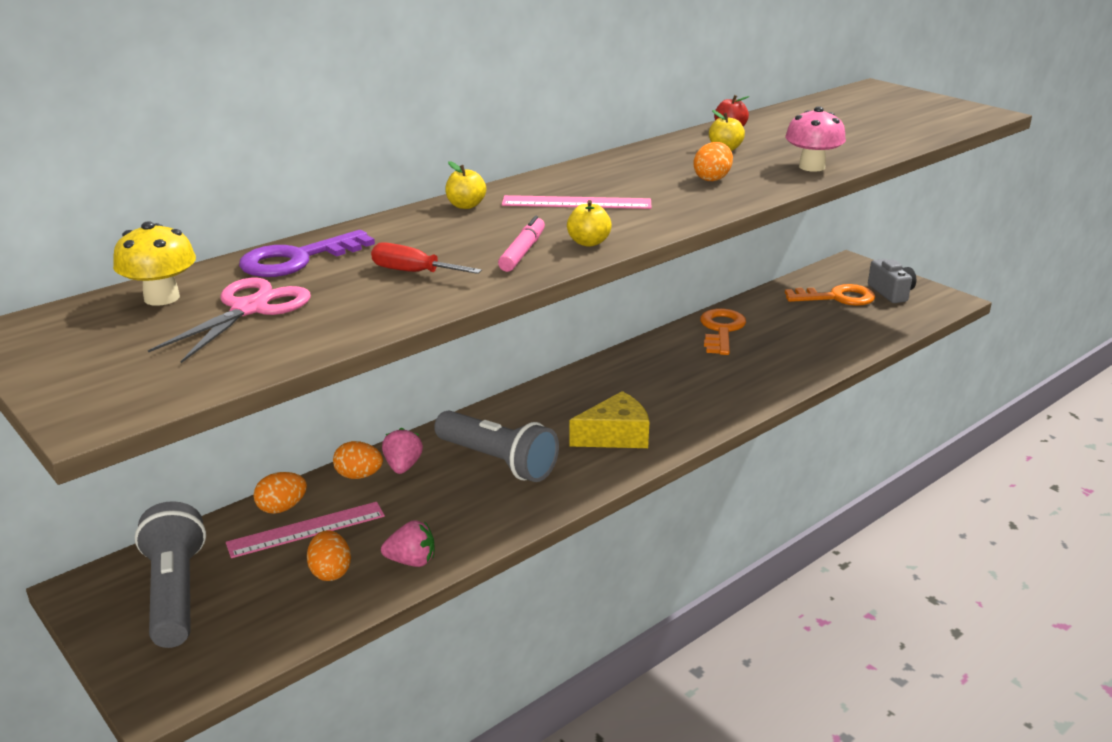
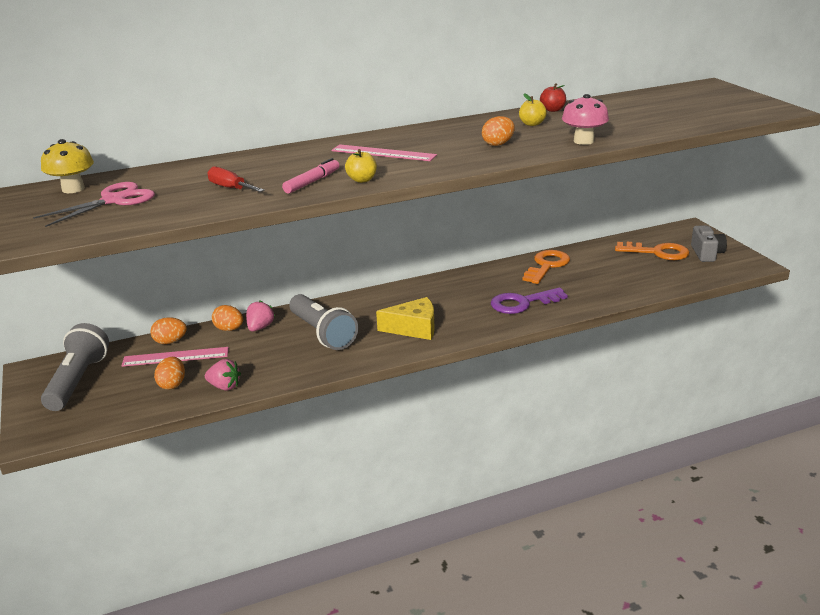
camera: 20 degrees right, 0 degrees up
(297, 259) = (170, 174): purple key -> purple key (522, 303)
(466, 206) = (308, 149): yellow apple -> none

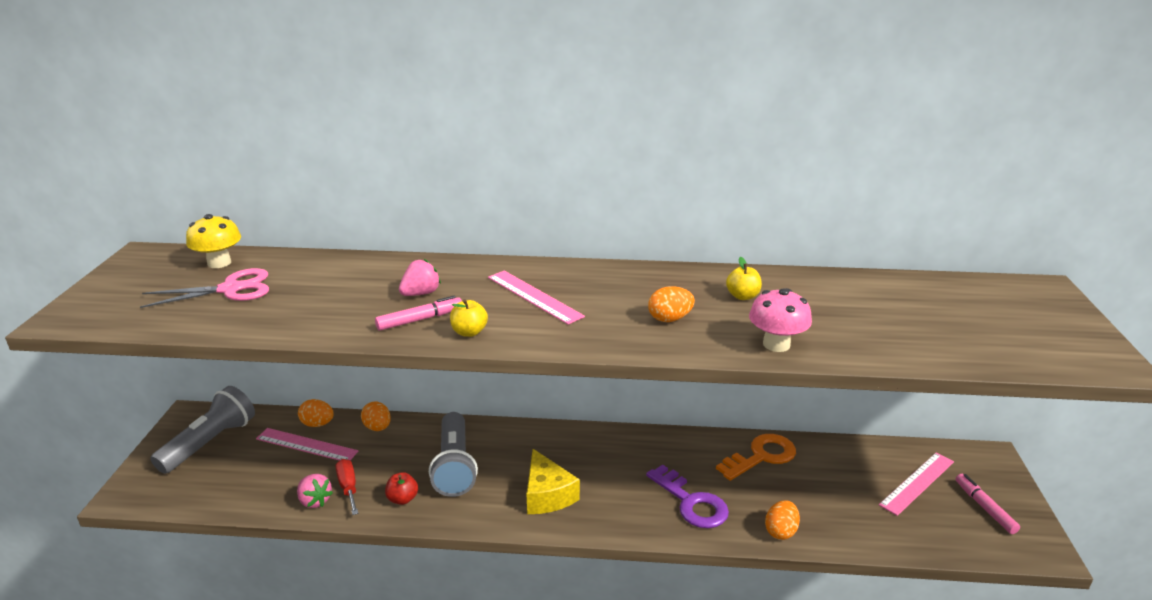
camera: 25 degrees right, 0 degrees up
(172, 384) = (276, 479): orange egg -> orange egg (780, 531)
(230, 188) = (340, 304): red screwdriver -> red screwdriver (348, 487)
(260, 327) = (405, 436): pink strawberry -> pink strawberry (421, 293)
(414, 328) = (547, 495): yellow cheese -> yellow cheese turned 45 degrees clockwise
(522, 303) = (691, 502): purple key -> purple key turned 135 degrees counterclockwise
(552, 110) = (791, 279): red apple -> red apple (402, 499)
(657, 252) = (917, 483): orange key -> pink ruler
(706, 253) = (984, 507): grey camera -> pink marker

